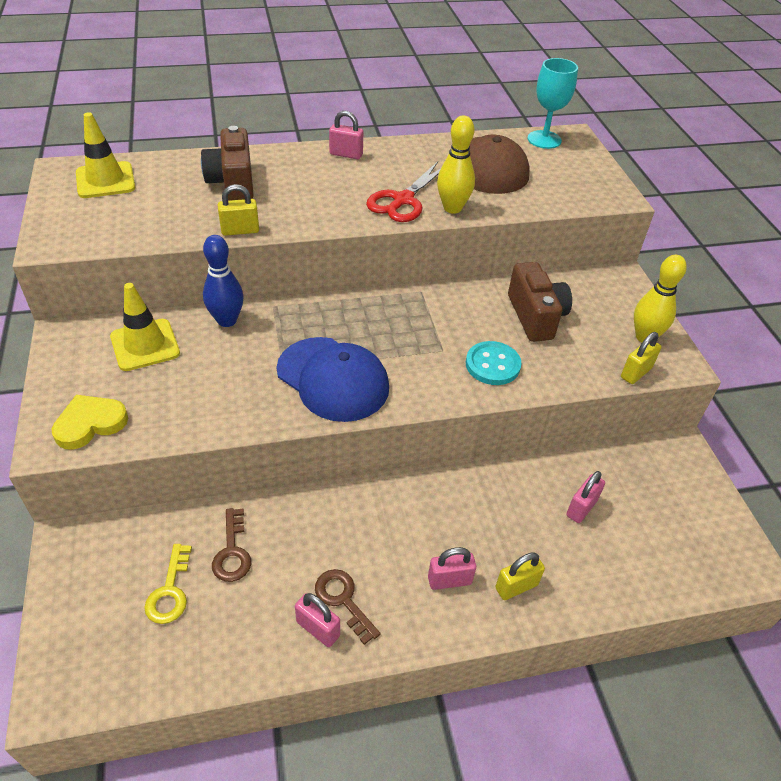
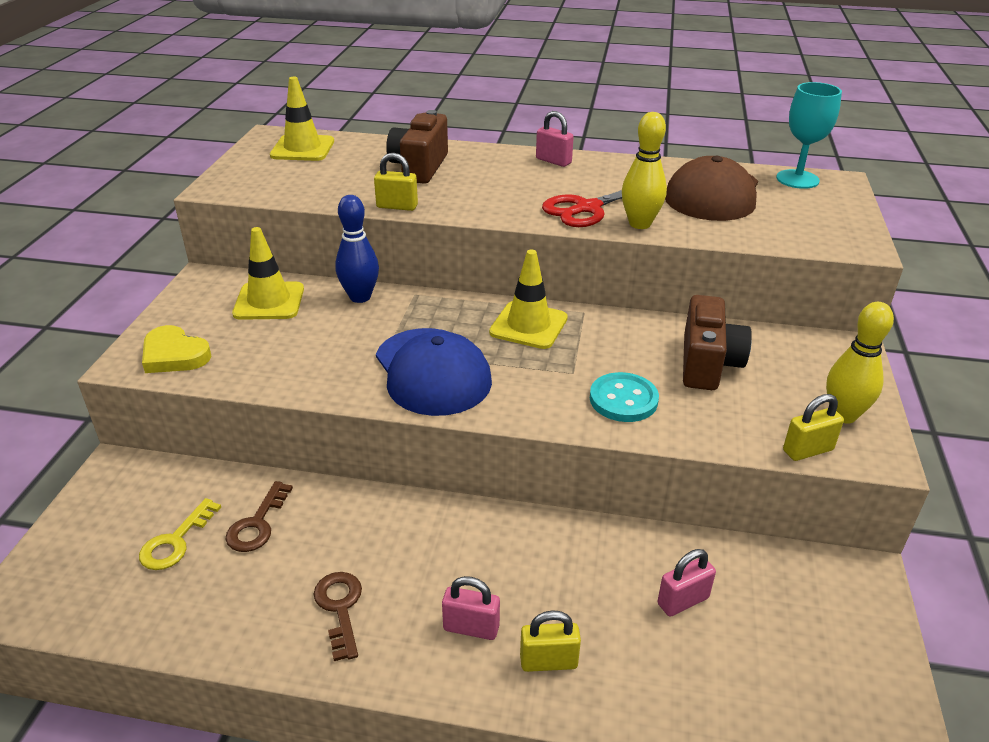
camera: 25 degrees right, 10 degrees down
(90, 424) = (174, 355): yellow heart -> yellow heart turned 135 degrees counterclockwise
(318, 629) = (296, 628): pink padlock -> none
(385, 315) = (528, 325): none -> yellow traffic cone

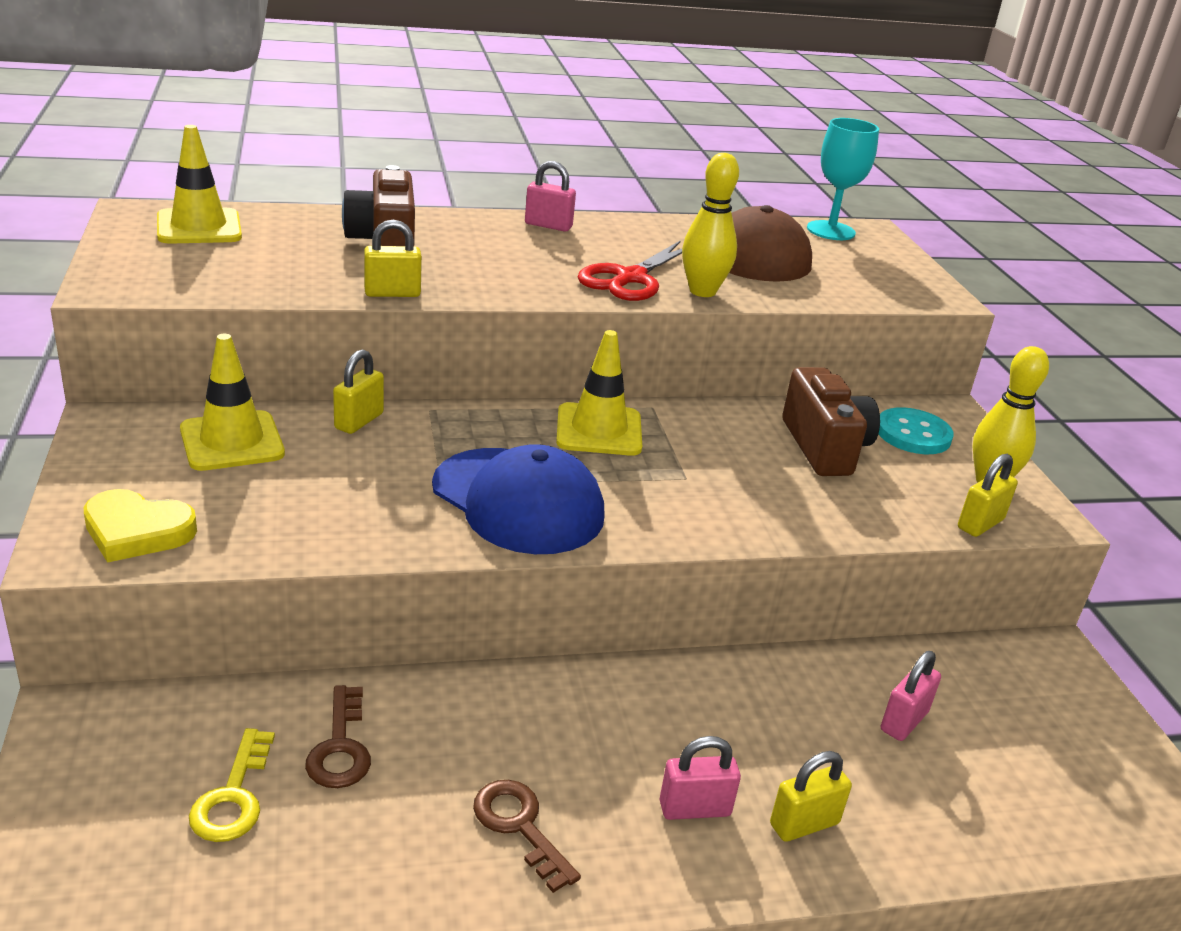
camera: 25 degrees left, 5 degrees down
(360, 297) = (359, 421): blue bowling pin -> yellow padlock
(623, 399) = (762, 500): turquoise button -> turquoise button (913, 434)

